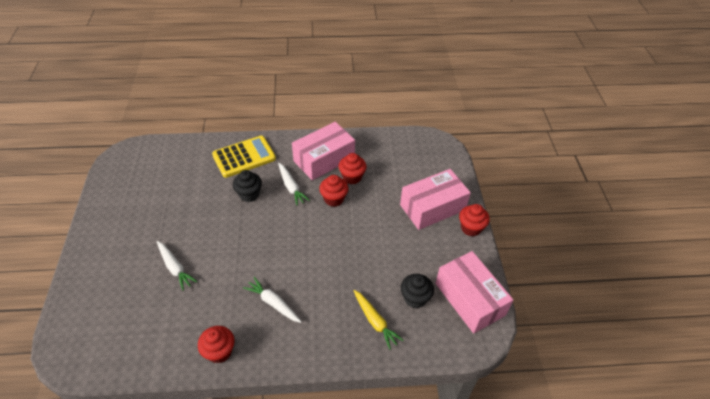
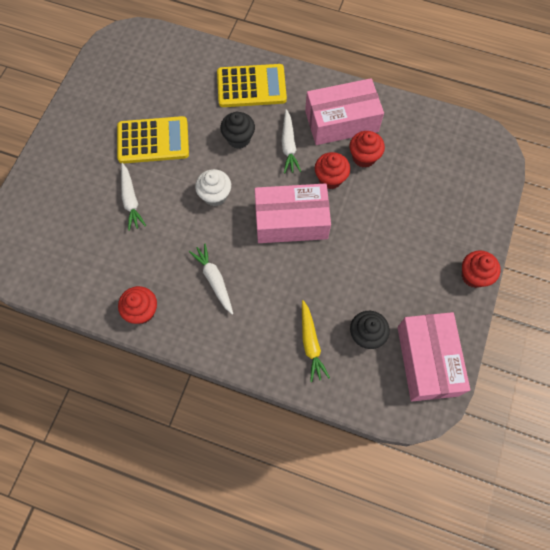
camera: 25 degrees right, 20 degrees up
(177, 218) = (153, 140): none -> yellow calculator
(247, 240) = (215, 195): none -> white cupcake
(432, 207) = (441, 232): pink box -> pink box (291, 221)

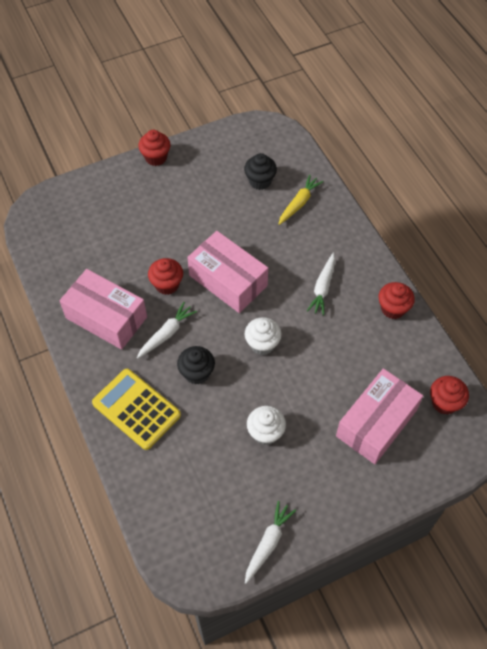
camera: 135 degrees left, 10 degrees down
(131, 200) = (330, 396): white carrot -> white carrot (268, 543)
(153, 140) = (265, 433): yellow calculator -> white cupcake
(364, 157) = (125, 278): red cupcake -> red cupcake (444, 403)
(427, 361) = (240, 143): pink box -> pink box (376, 423)

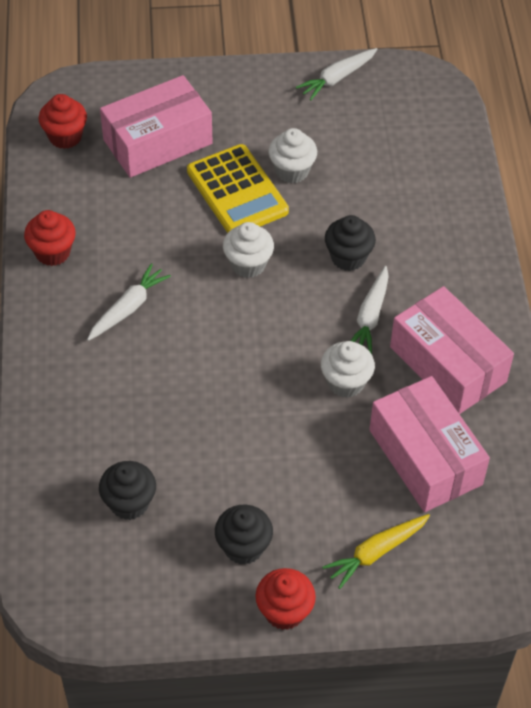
camera: 160 degrees left, 5 degrees down
(136, 409) = (439, 241): yellow calculator -> yellow calculator (237, 191)
(167, 285) = (346, 382): red cupcake -> white cupcake
(167, 333) = (370, 316): white carrot -> white carrot turned 45 degrees counterclockwise
(189, 179) = (243, 547): none -> black cupcake
(228, 280) = (255, 360): pink box -> pink box (425, 457)
(299, 203) = (89, 443): yellow carrot -> yellow carrot (376, 552)

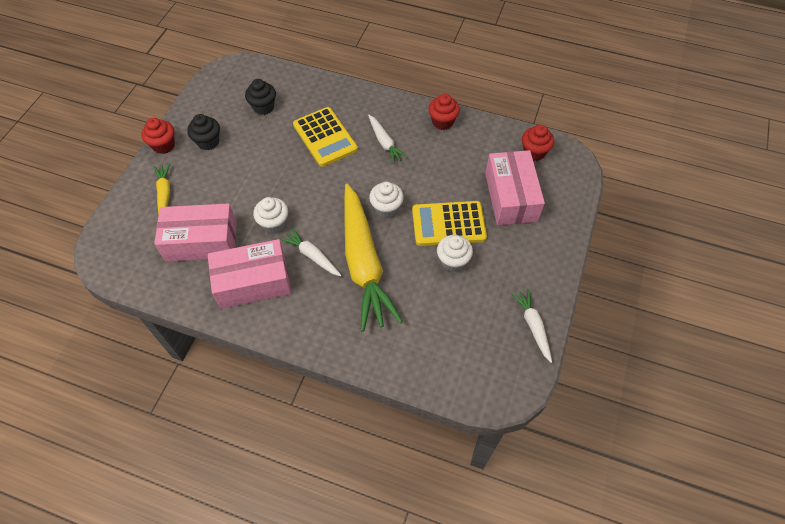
camera: 115 degrees right, 5 degrees up
(154, 387) = (325, 137): none -> yellow calculator
(348, 257) = (364, 263): black cupcake -> yellow carrot

